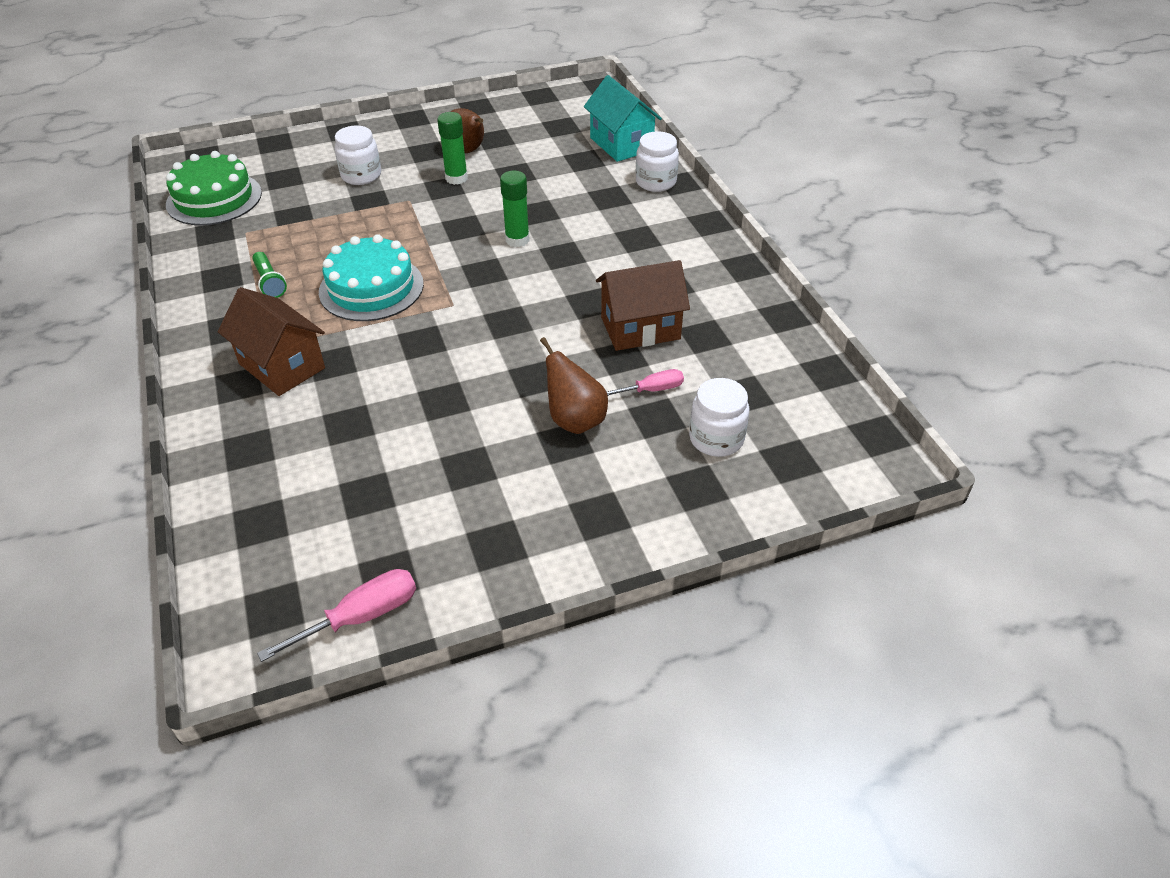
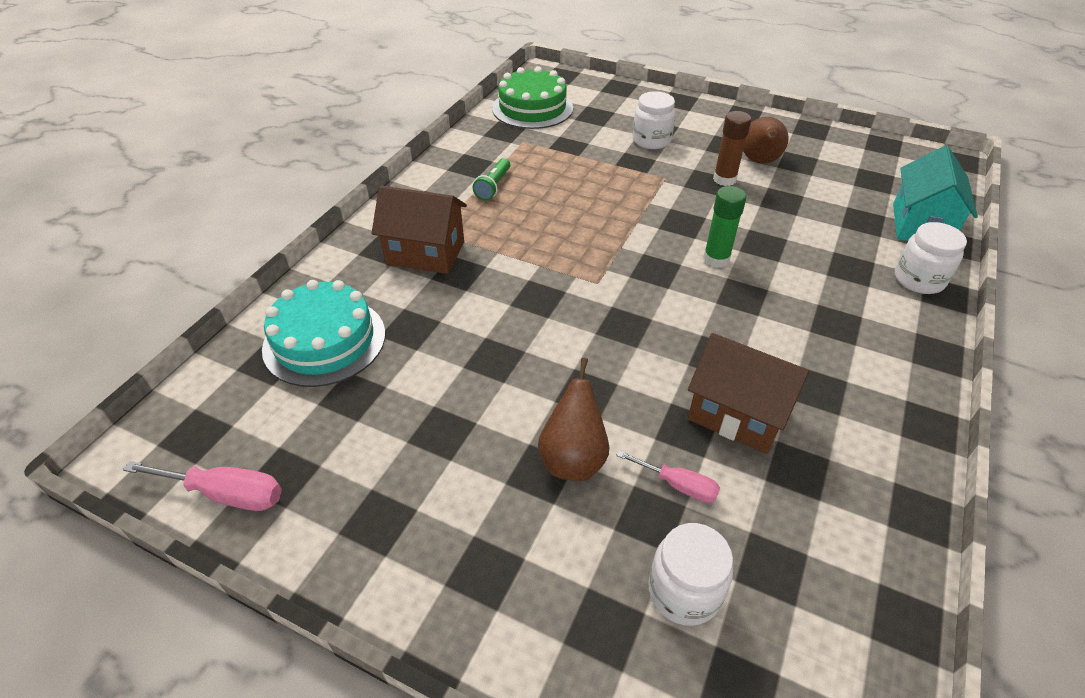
camera: 45 degrees right, 0 degrees up
(282, 366) = (425, 253): brown house -> brown house turned 75 degrees counterclockwise
(371, 288) = (554, 231): turquoise cake -> turquoise cake (324, 341)
(456, 178) = (724, 179): green glue stick -> brown glue stick

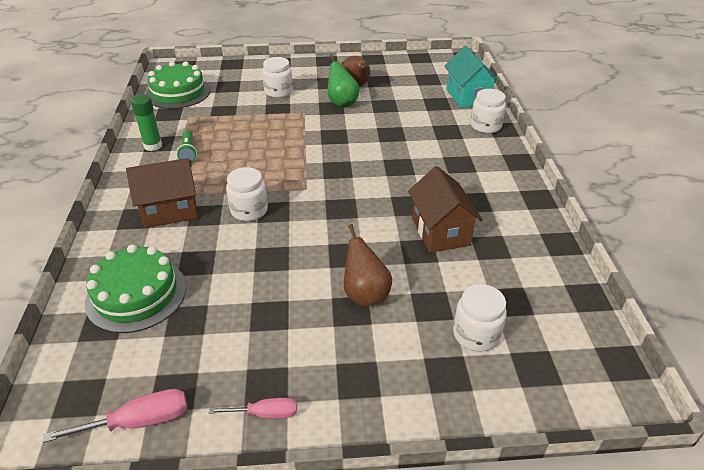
camera: 30 degrees left, 5 degrees down
(324, 341) = (136, 294): turquoise cake -> green cake
(510, 286) = (249, 210): none -> white jar
(678, 485) = (434, 282): pink screwdriver -> pink screwdriver (265, 414)
(716, 259) = (369, 151): green glue stick -> green glue stick (153, 146)
(724, 179) = (342, 103): brown glue stick -> green pear
(737, 414) = (440, 231): brown house -> brown house turned 75 degrees clockwise

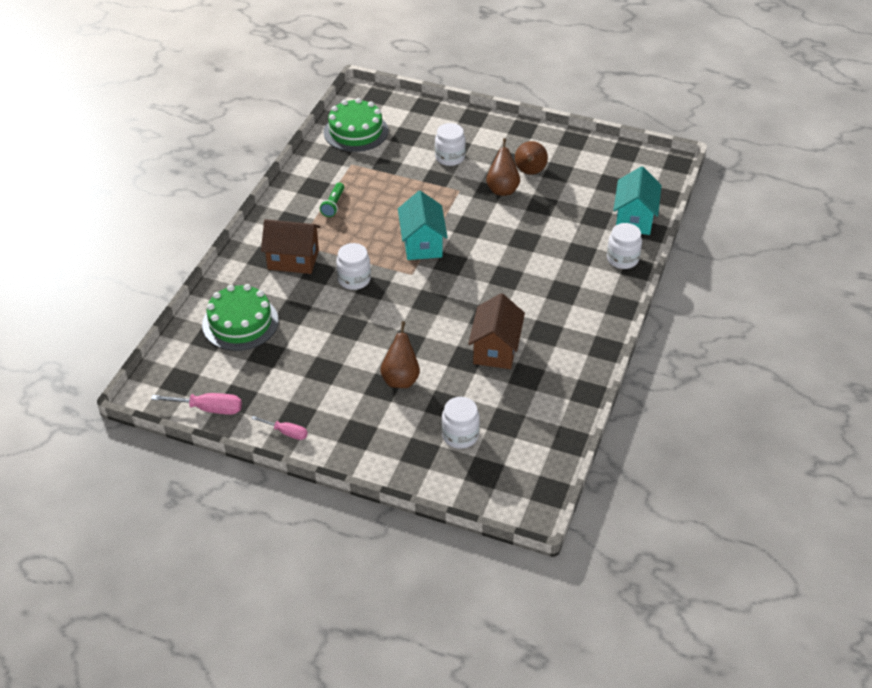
camera: 25 degrees right, 5 degrees up
(153, 146) = (307, 189): green glue stick -> none
(299, 161) = (422, 244): none -> turquoise house
(342, 103) = (502, 189): green pear -> brown pear

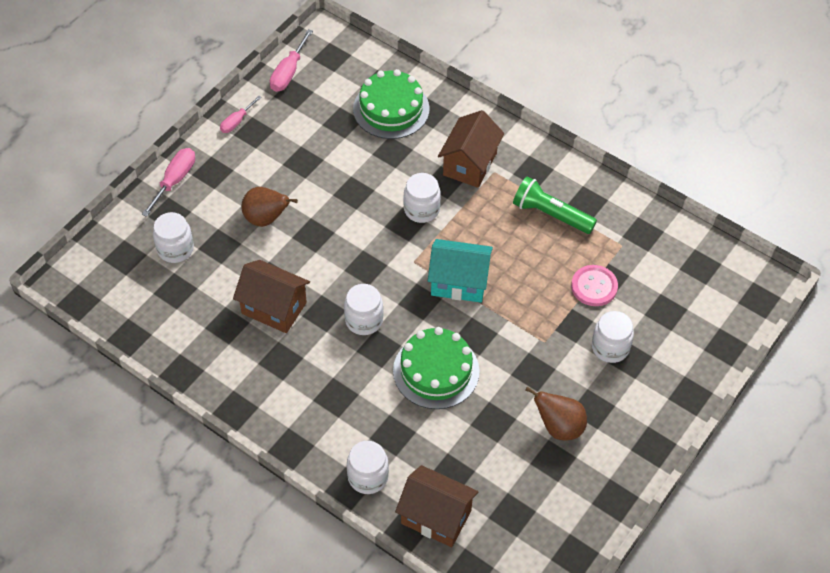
camera: 105 degrees right, 10 degrees up
(333, 205) = (551, 214): green flashlight -> green flashlight, size x1.60
(356, 131) = (686, 262): green cake -> green cake (436, 371)
(378, 460) = (175, 180): none -> pink screwdriver
(397, 172) = (594, 286): none -> pink button
(483, 291) = (364, 320): none -> white jar
(502, 189) = (533, 387): brown pear -> none
(634, 219) = (436, 517): turquoise house -> brown house

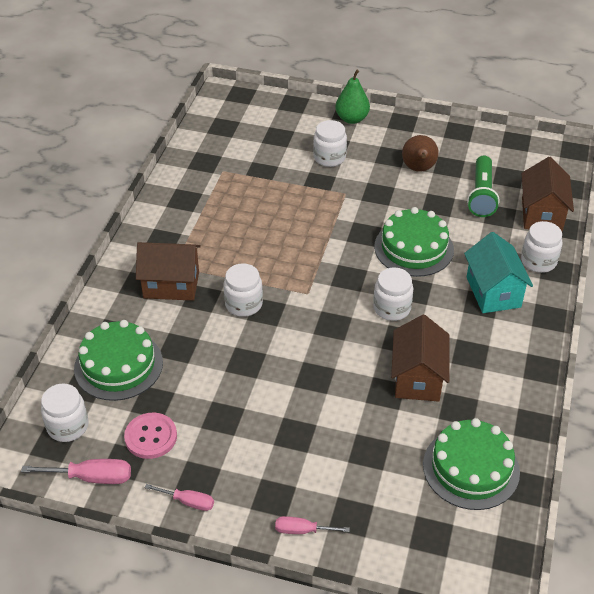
camera: 110 degrees left, 10 degrees down
(166, 308) = (471, 468): none -> green cake
(175, 180) = (302, 530): pink screwdriver -> pink screwdriver, size x0.66
(175, 249) = (395, 490): white jar -> white jar (68, 426)
(266, 219) = (314, 423): brown pear -> none
(459, 282) = (314, 257): turquoise house -> turquoise house (493, 292)
(551, 214) = (209, 218): green flashlight -> green flashlight (481, 195)
(594, 286) = (274, 177): pink button -> pink button (151, 437)
(675, 395) = (352, 119): none -> green pear

